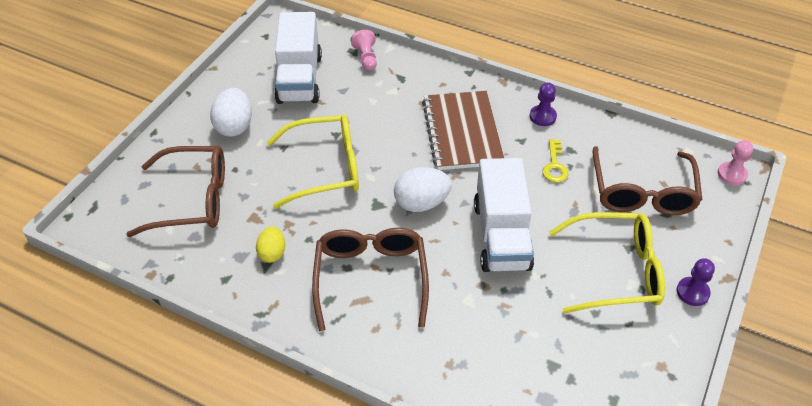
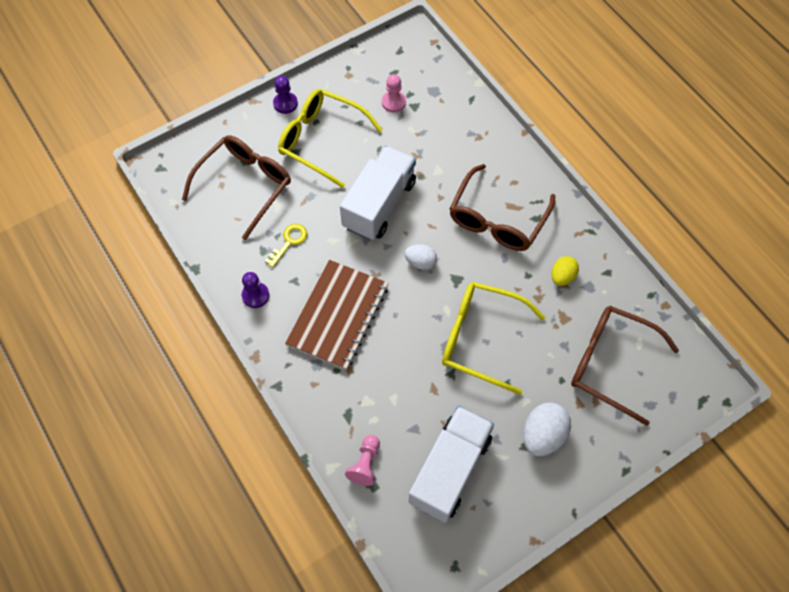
camera: 150 degrees left, 15 degrees up
(421, 203) = (420, 262): white egg -> white egg, size x0.63
(732, 174) = (164, 165): pink pawn -> pink pawn (393, 102)

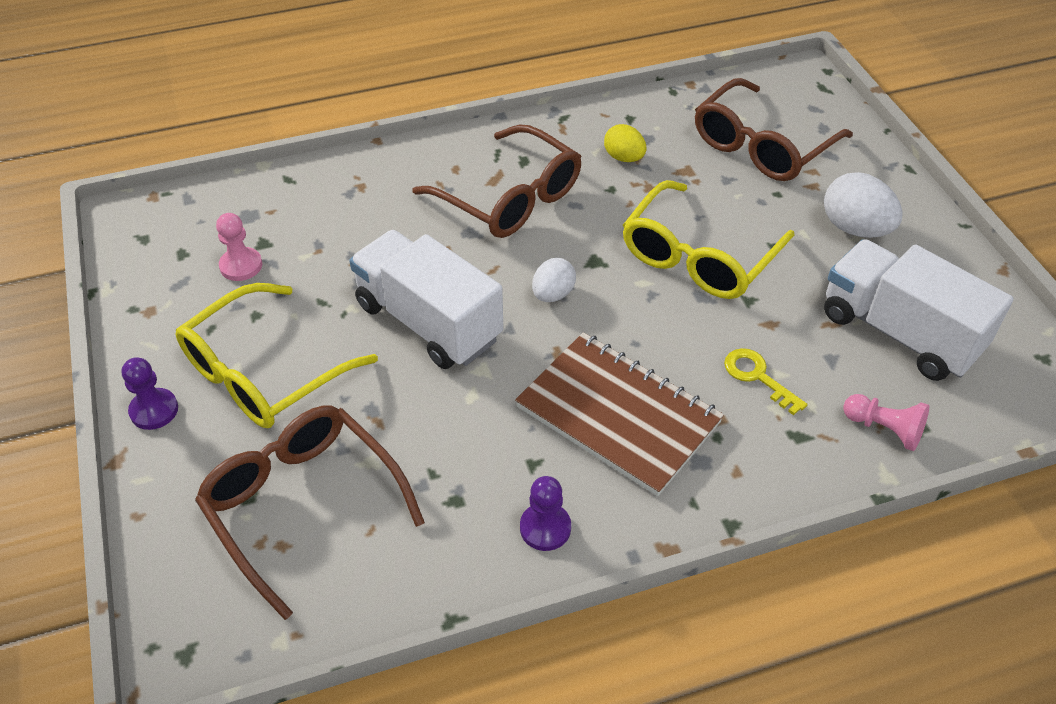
camera: 75 degrees left, 15 degrees down
(289, 242) = (453, 457): yellow key -> yellow key (757, 377)

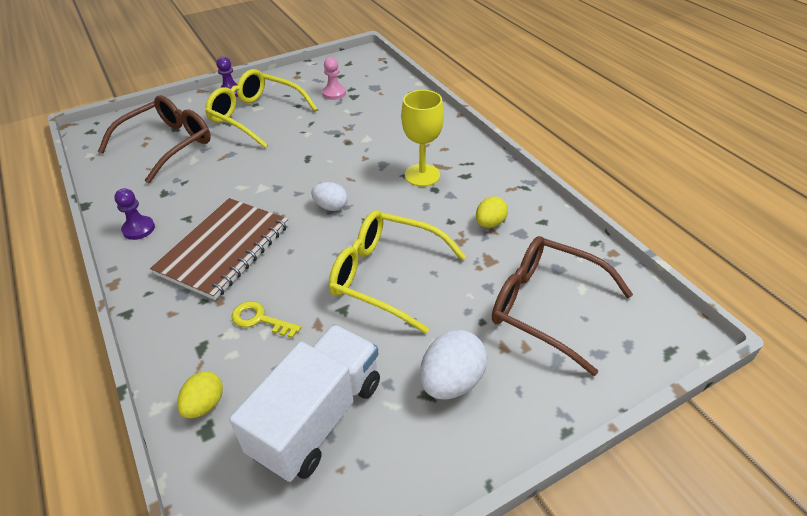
camera: 80 degrees right, 5 degrees down
(428, 322) = (299, 161): white truck -> none
(510, 198) = (422, 175): brown glasses -> yellow goblet
(757, 377) = (260, 319): yellow key -> yellow key turned 105 degrees counterclockwise
(884, 429) = (204, 405): pink pawn -> yellow egg

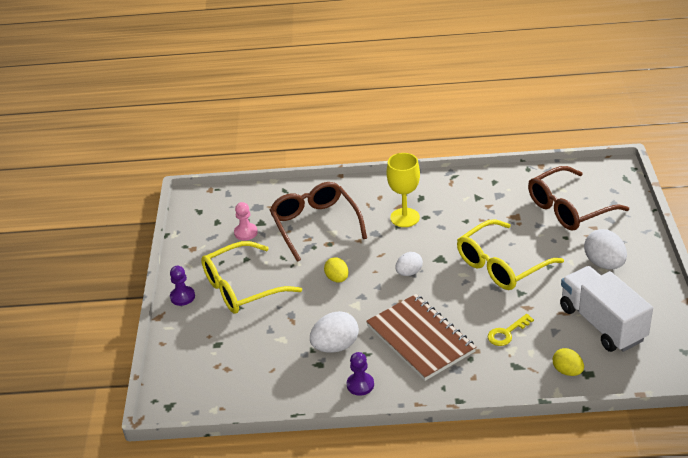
camera: 60 degrees left, 5 degrees down
(167, 145) = (242, 353): brown glasses -> brown glasses (315, 225)
(193, 194) = (335, 346): none -> white egg
(490, 223) = (480, 204): yellow egg -> yellow egg (337, 278)

